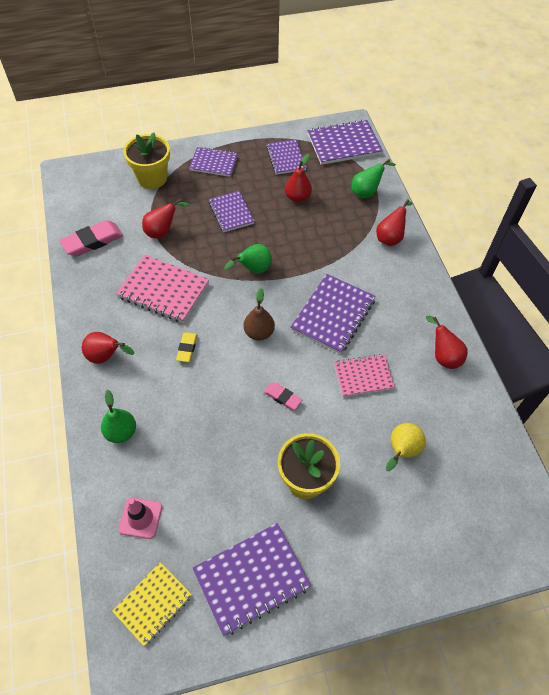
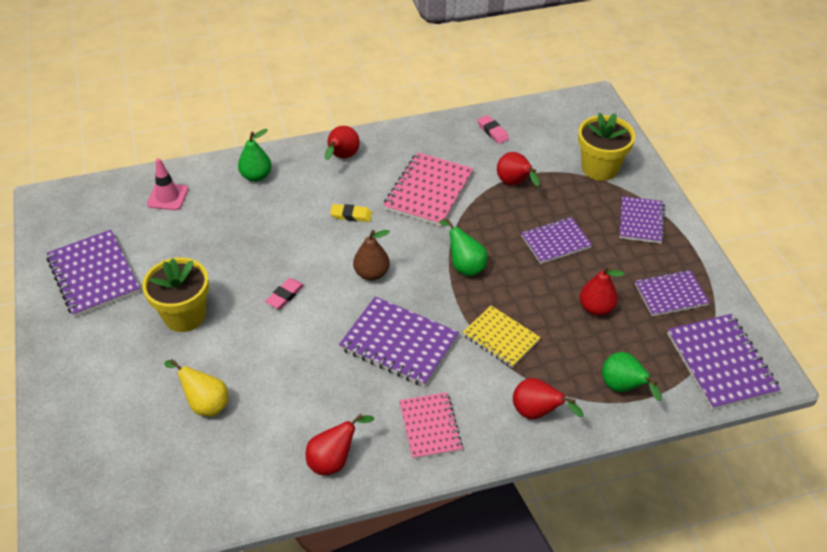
camera: 90 degrees right, 10 degrees down
(93, 241) = (492, 131): pink eraser -> pink eraser, size x0.57
(153, 603) = (89, 211): yellow notebook -> yellow notebook (501, 338)
(363, 376) = (308, 371): pink notebook -> pink notebook (430, 427)

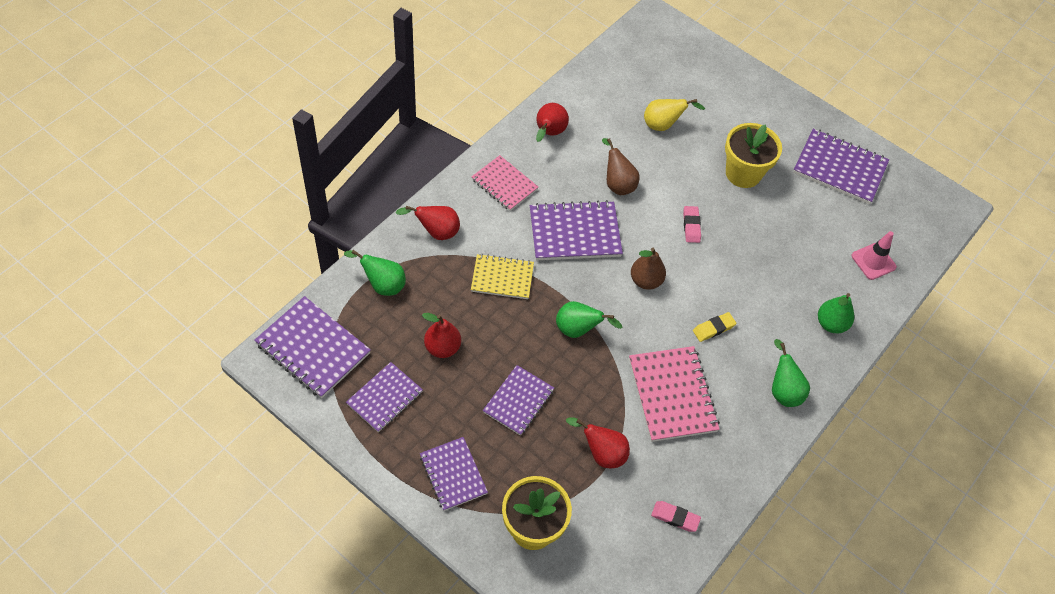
camera: 140 degrees right, 10 degrees up
(314, 368) = (617, 184): none -> brown pear
(342, 157) = (783, 390): red pear -> green pear

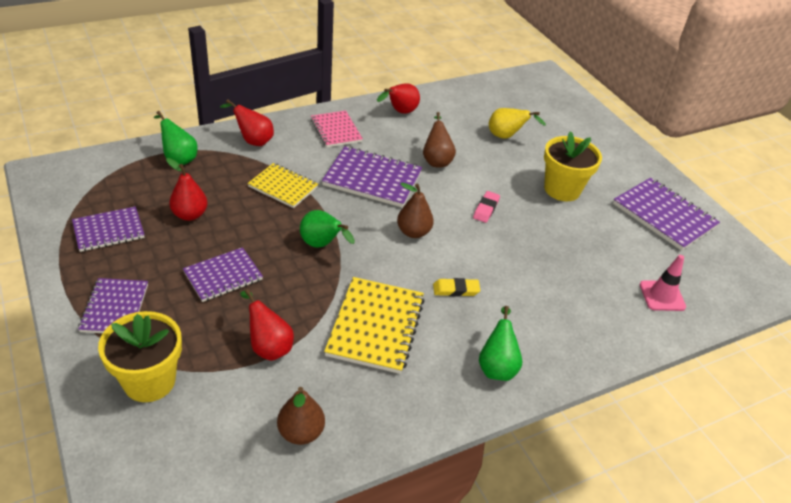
camera: 25 degrees right, 15 degrees down
(313, 348) = (83, 178): purple notebook -> none
(672, 395) = (375, 326): pink notebook -> yellow notebook
(675, 517) = (301, 432): pink eraser -> brown pear
(831, 324) = (585, 330): green pear -> none

